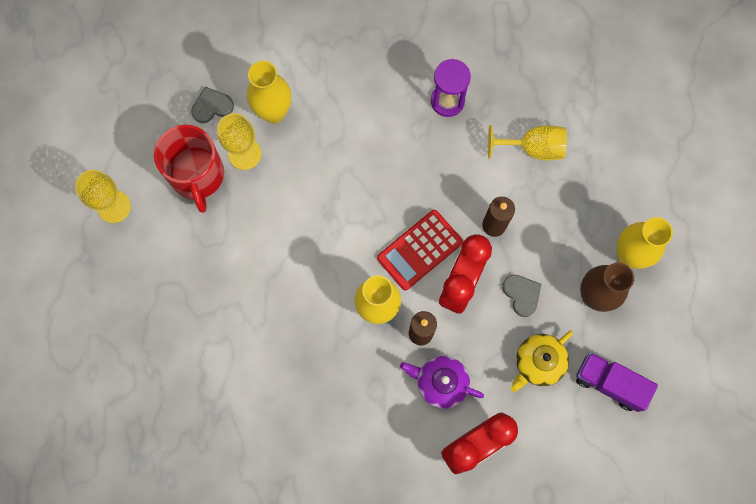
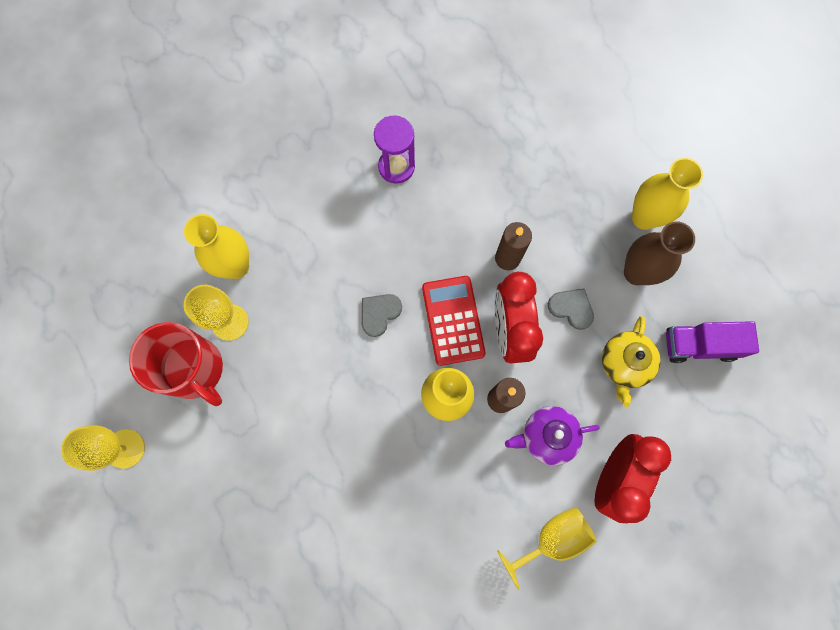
camera: 30 degrees left, 0 degrees up
(212, 106) = (171, 294): grey heart -> grey heart (379, 313)
(419, 250) = (453, 320): red calculator -> red calculator turned 150 degrees clockwise
(533, 148) = (500, 167): yellow goblet -> yellow goblet (552, 538)

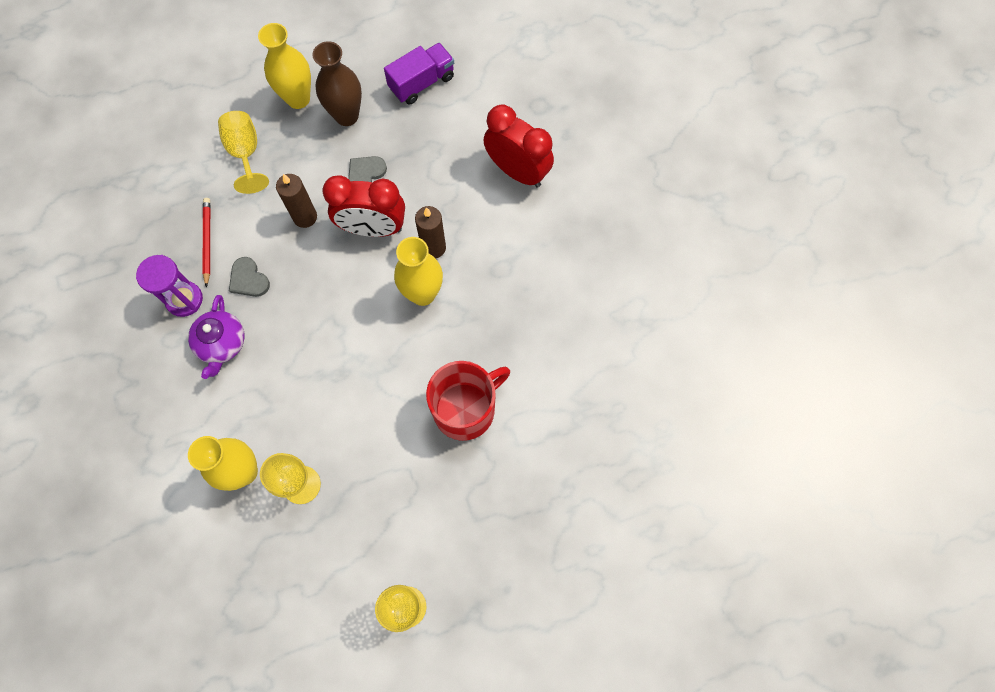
camera: 80 degrees left, 5 degrees down
(194, 370) = (341, 526): red mug -> red mug (466, 409)
(379, 313) = (329, 339): grey heart -> grey heart (248, 279)
(453, 320) = (352, 274): red calculator -> none
(461, 171) = (207, 241): none -> red pencil
(547, 436) = (473, 216): purple teapot -> purple teapot (222, 344)
(552, 538) = (559, 229): yellow goblet -> yellow goblet (246, 153)
(624, 364) = (425, 142): yellow teapot -> none
(699, 345) = (422, 83): purple truck -> purple truck turned 135 degrees counterclockwise

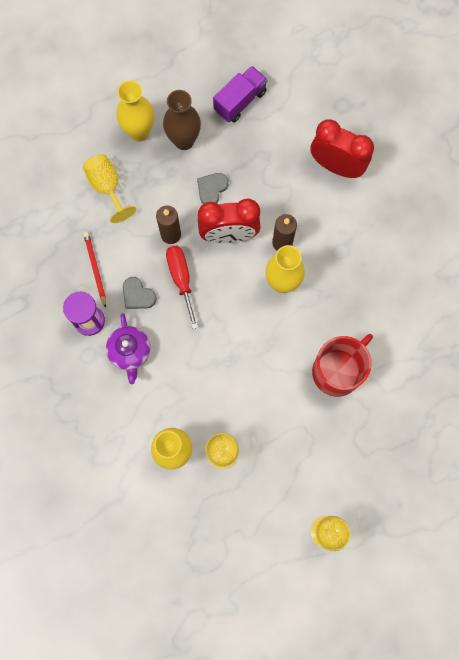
camera: 10 degrees left, 5 degrees up
(304, 270) = (181, 279): none -> red screwdriver

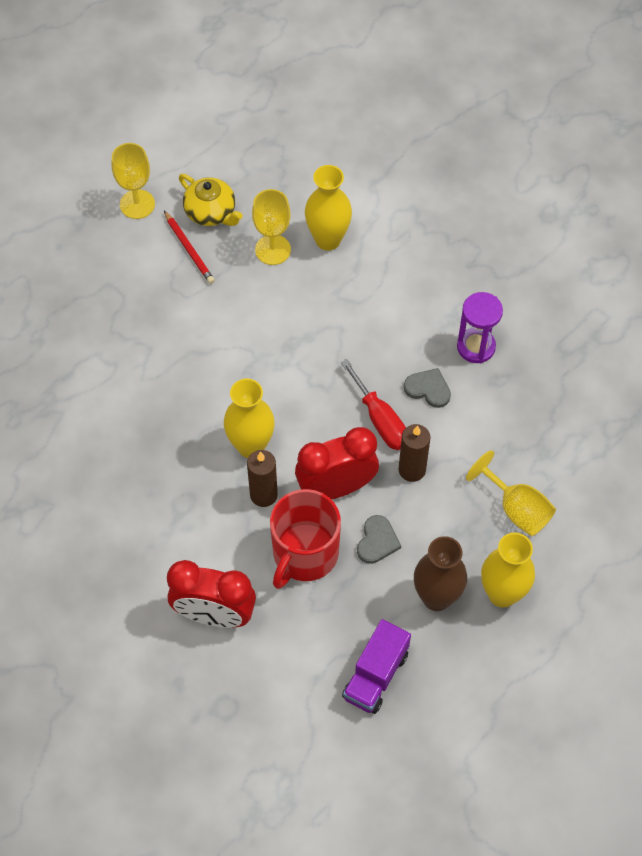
camera: 165 degrees right, 15 degrees down
(95, 269) = (492, 406): red pencil -> red pencil (189, 249)
(130, 352) = (414, 325): purple teapot -> none
(264, 505) = (211, 212): none -> yellow teapot
(337, 371) = (158, 363): red mug -> red mug (304, 554)

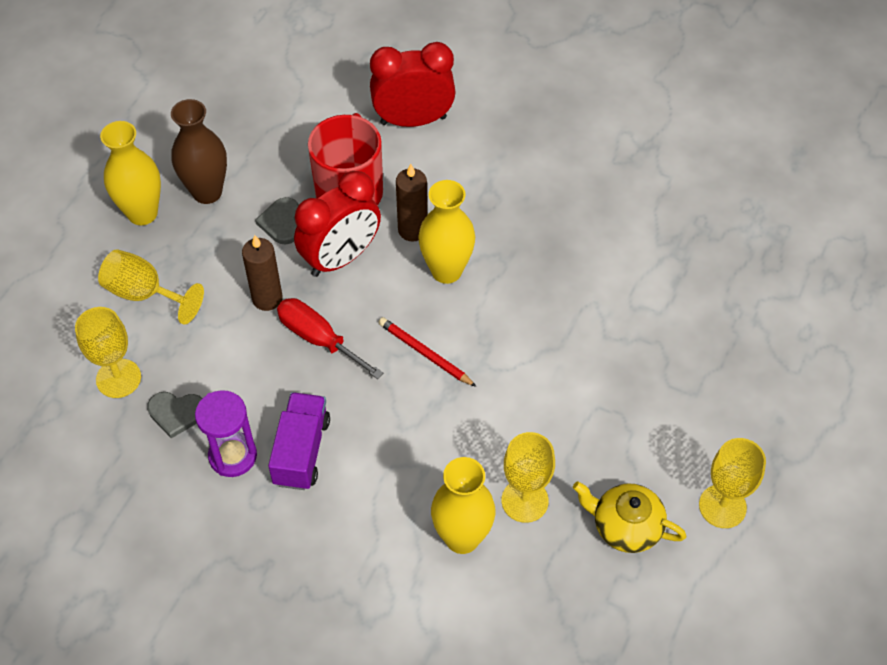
camera: 160 degrees right, 5 degrees down
(189, 249) = (626, 467): red pencil -> red pencil (425, 353)
(375, 675) = (246, 117): purple truck -> purple truck (301, 451)
(428, 389) = (275, 389): grey heart -> grey heart (176, 413)
(553, 437) = (118, 378): none -> yellow goblet

